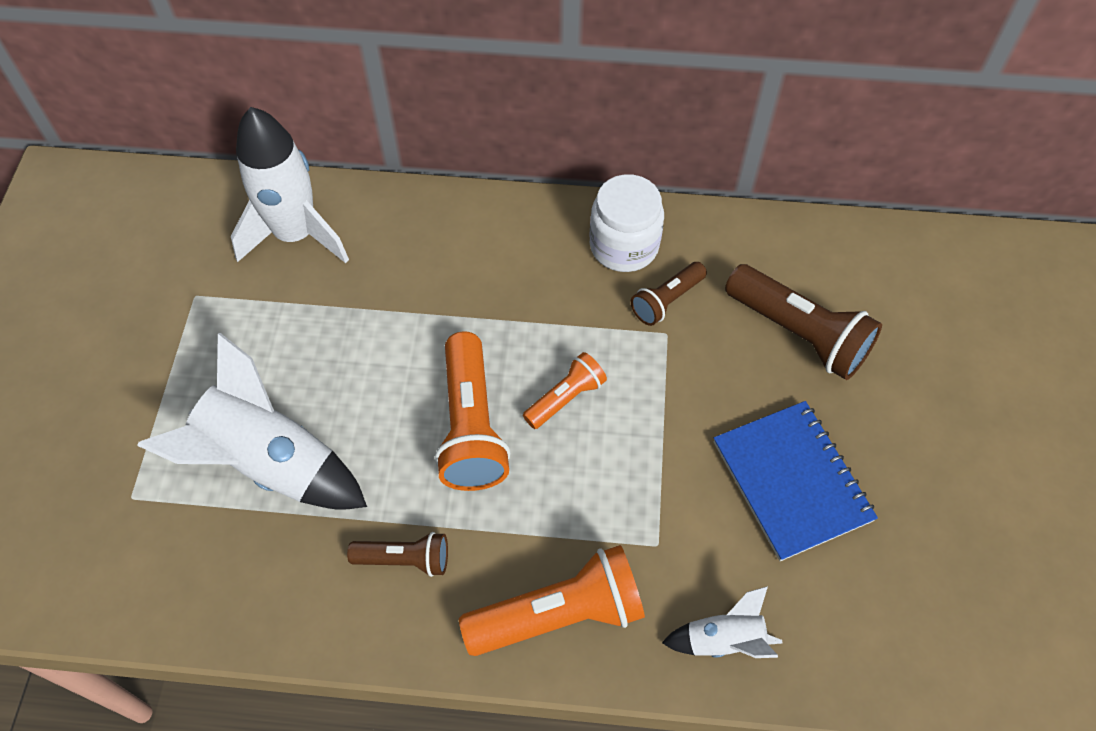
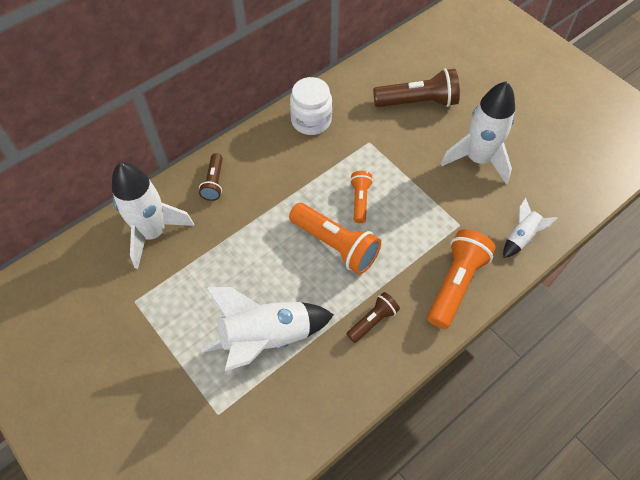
camera: 45 degrees left, 0 degrees up
(667, 301) = (354, 129): brown flashlight -> brown flashlight (214, 182)
(791, 481) = (478, 159): blue notebook -> white rocket

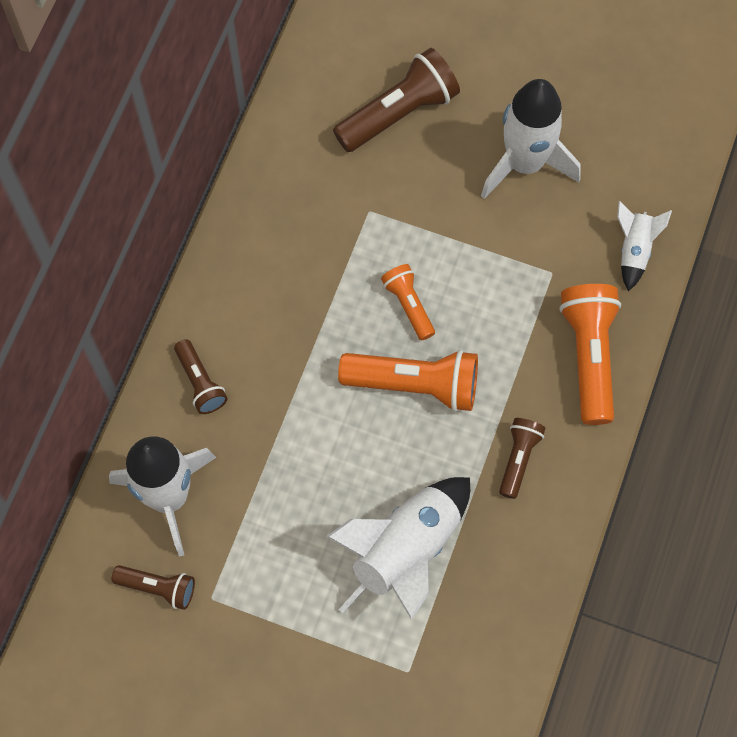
camera: 30 degrees left, 10 degrees up
(110, 278) = (158, 587): none -> brown flashlight
(311, 121) = (271, 218): white jar -> none

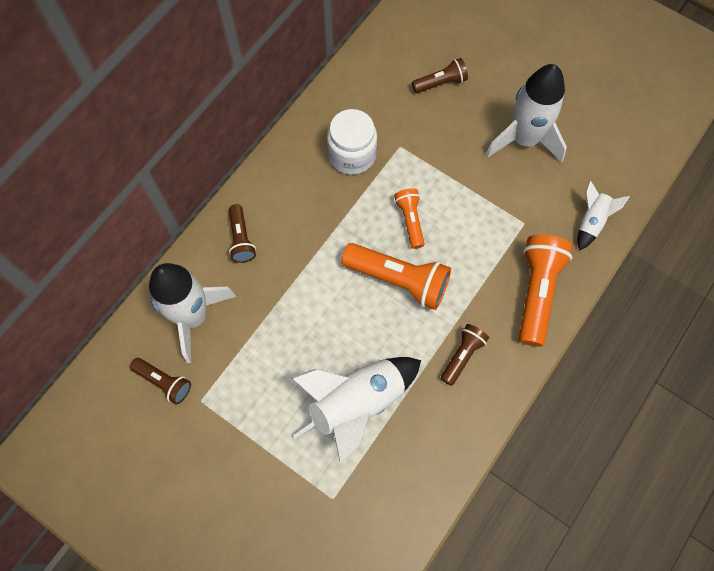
camera: 15 degrees right, 0 degrees up
(311, 237) = (352, 155): none -> white jar
(398, 113) = (440, 83): brown flashlight -> brown flashlight, size x0.56

